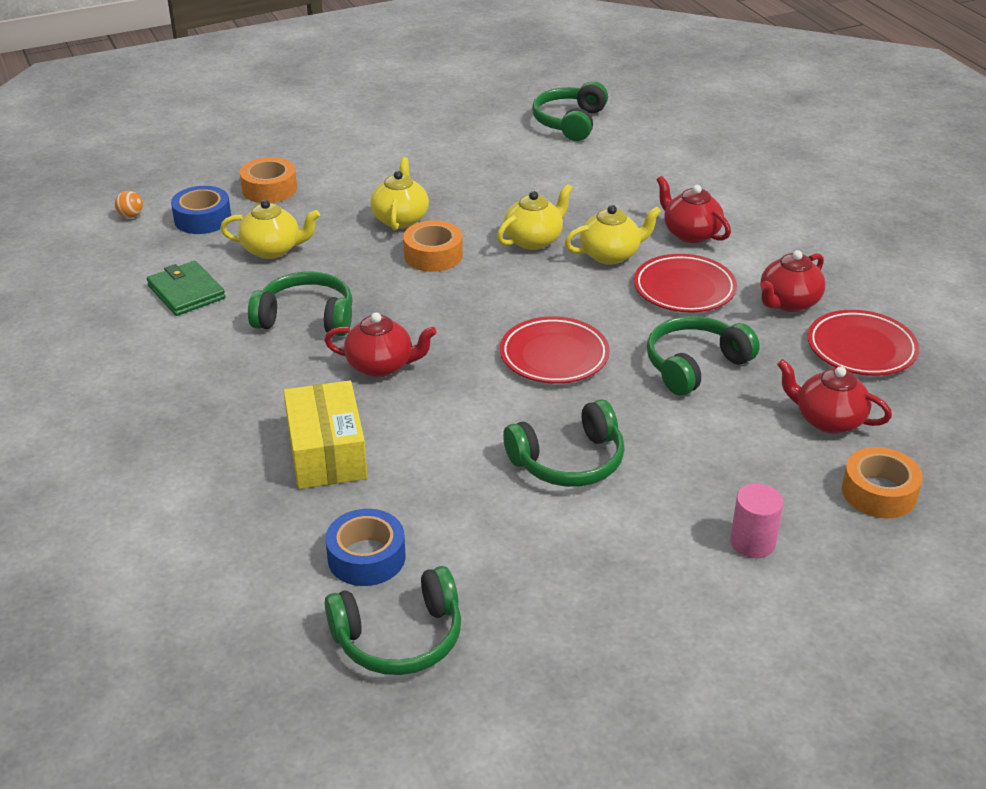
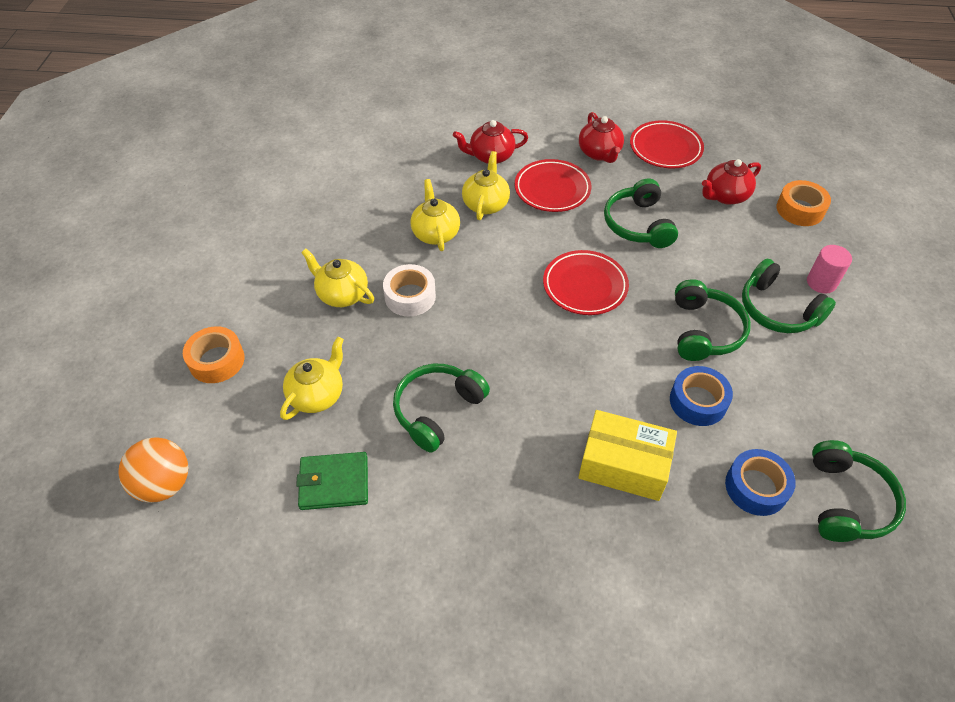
camera: 60 degrees left, 15 degrees up
(131, 216) = (164, 484): orange ball -> orange ball, size x2.13
(202, 219) = (222, 428): blue tape -> blue tape (698, 401)
(381, 366) = (534, 387): red teapot -> none
(433, 255) = (410, 296): orange tape -> white tape
(570, 122) = (294, 144): green headphones -> green headphones (777, 309)

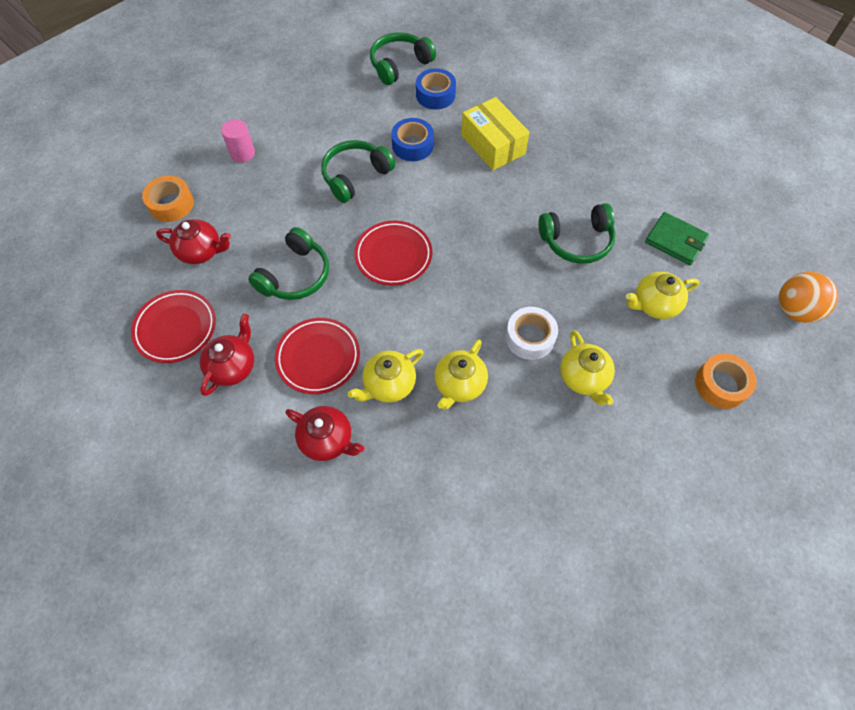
camera: 140 degrees left, 10 degrees up
(777, 309) = (294, 157): green headphones -> none

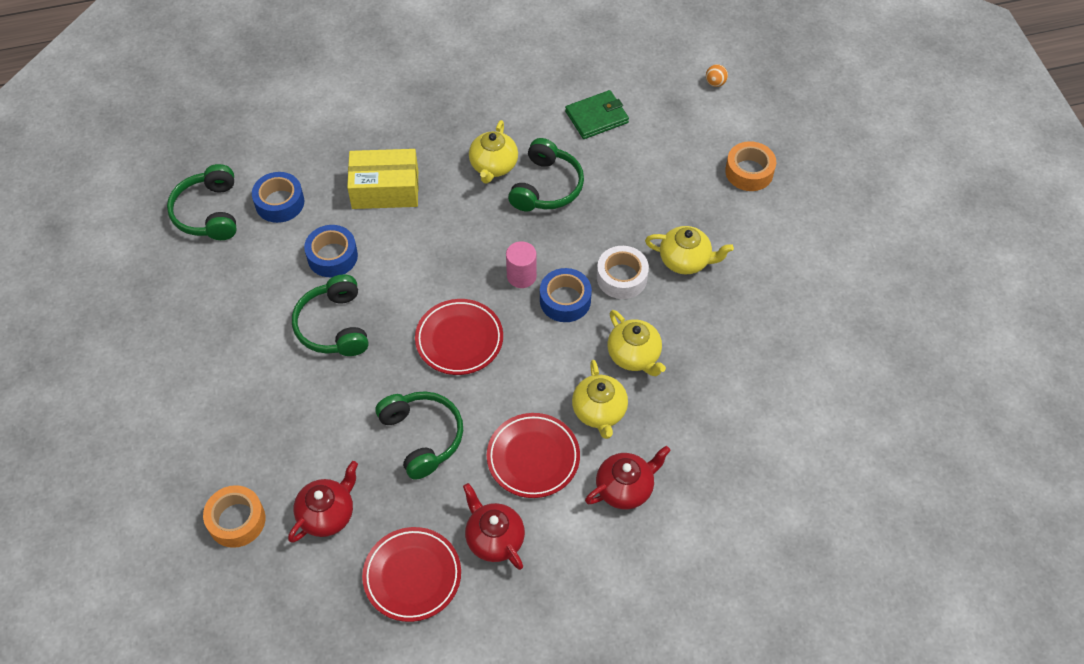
camera: 60 degrees left, 5 degrees down
(242, 153) = (217, 419): pink cylinder -> pink cylinder (521, 276)
(478, 307) = (565, 300): none -> blue tape
(654, 304) = (649, 170): yellow teapot -> yellow teapot (493, 166)
(794, 310) = (715, 83): orange ball -> orange ball, size x0.47

